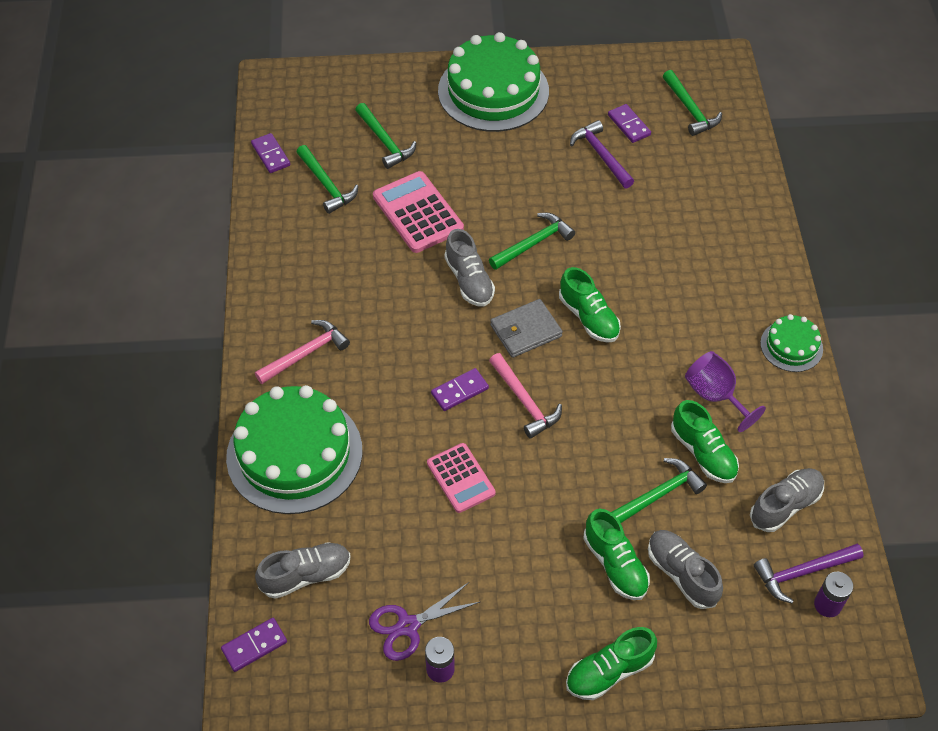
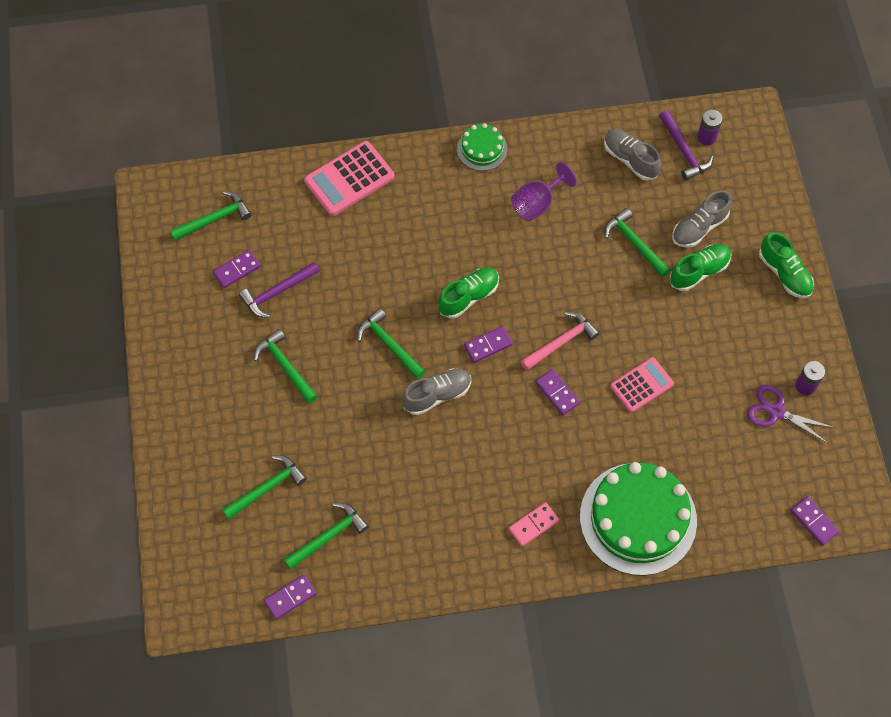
camera: 95 degrees left, 10 degrees up
(306, 353) = (533, 525): pink hammer -> pink domino
(306, 575) = (748, 492): grey shoe -> none
(408, 626) = (776, 411): purple scissors -> purple scissors turned 150 degrees clockwise
(418, 213) = (359, 447): pink calculator -> pink calculator (349, 179)
(493, 91) = (193, 392): green cake -> none
(515, 159) = (285, 366): none -> green hammer
(525, 331) = (488, 345): grey wallet -> purple domino
(703, 453) = (592, 212): green shoe -> none

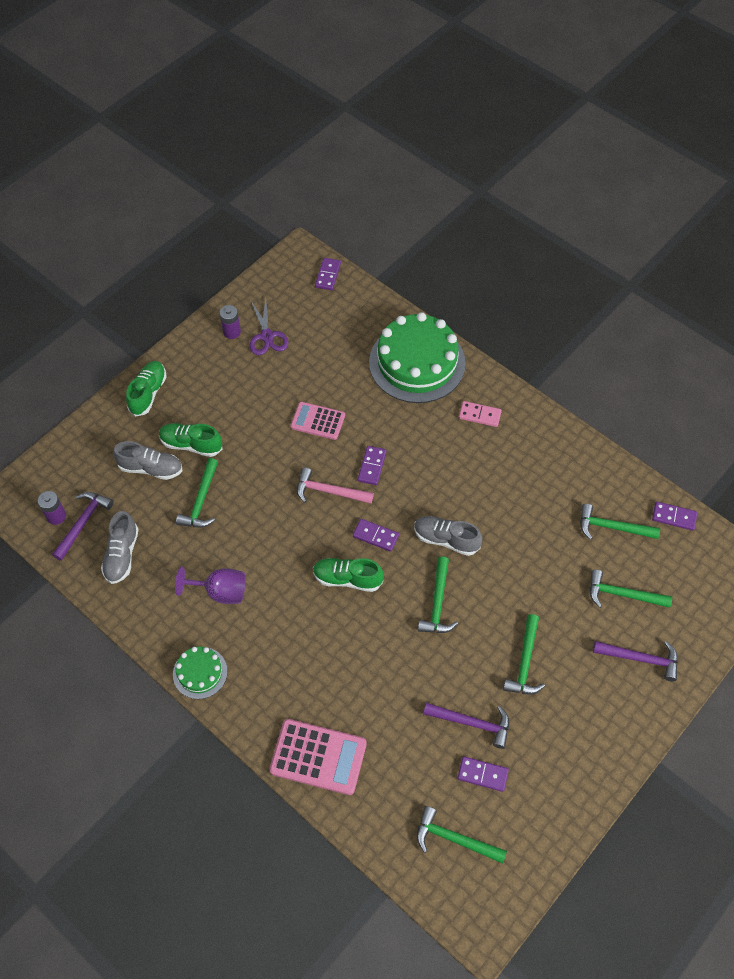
camera: 130 degrees left, 5 degrees down
(207, 452) = (641, 659): none -> purple hammer

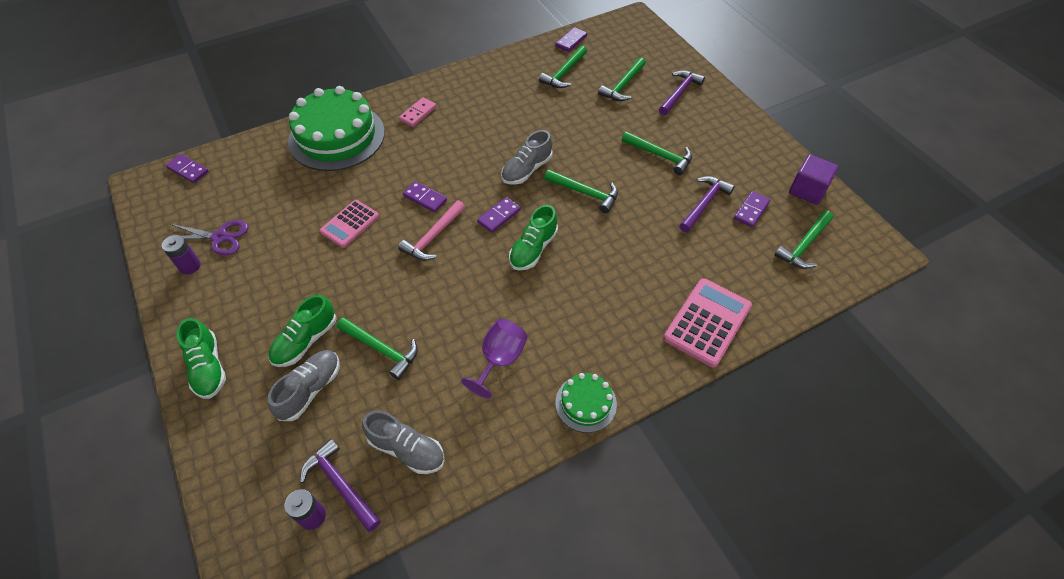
camera: 70 degrees left, 5 degrees down
(148, 393) = (208, 367): green shoe -> green shoe turned 150 degrees counterclockwise
(540, 832) = (807, 190): none -> purple cube

